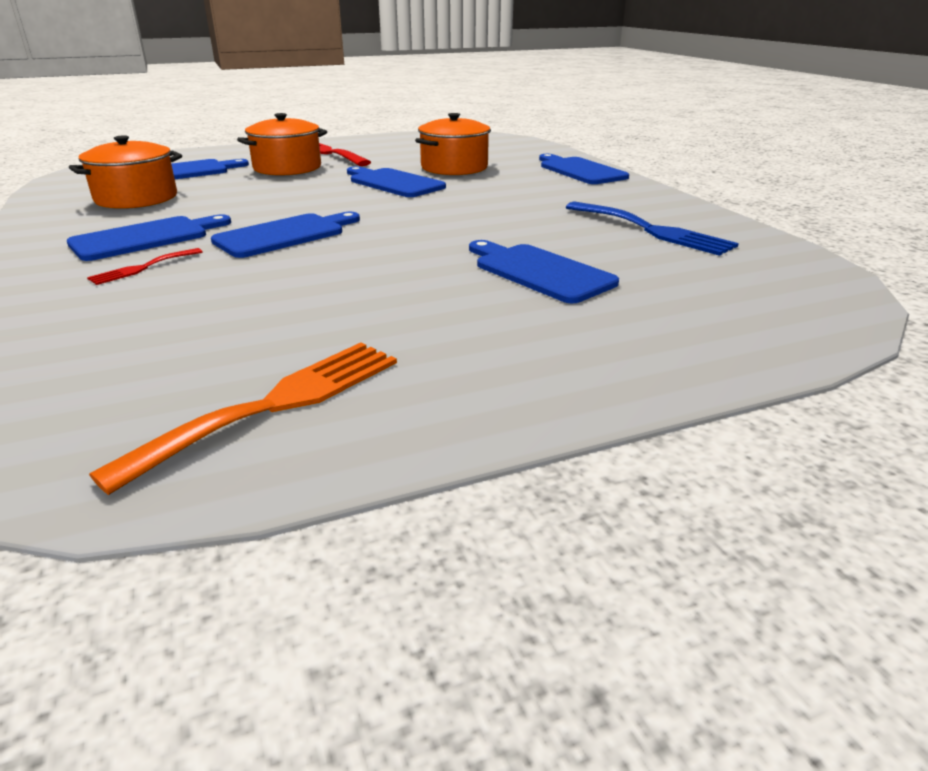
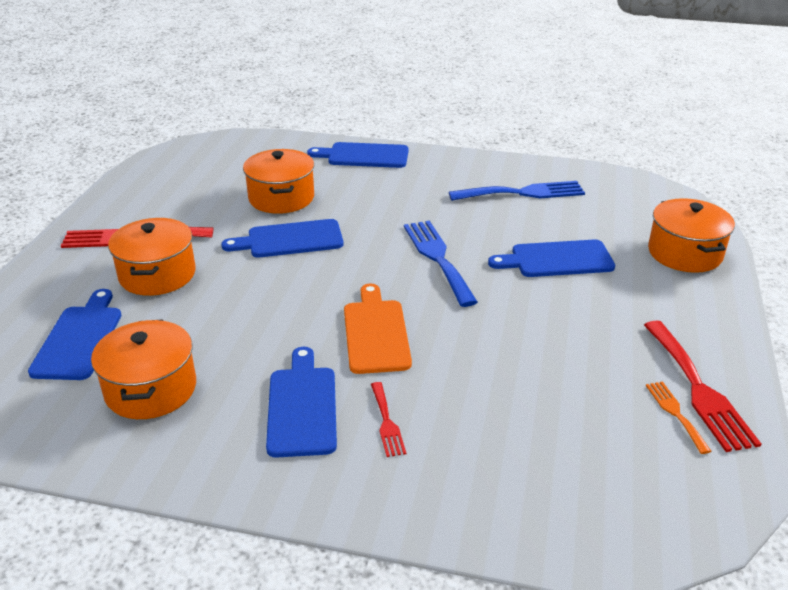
camera: 55 degrees left, 5 degrees up
(275, 405) = (675, 413): orange fork -> orange fork, size x0.52
(284, 235) = (375, 333): blue cutting board -> orange cutting board
(353, 411) = (698, 389): none -> red fork
(448, 227) = (438, 258): none -> blue fork
(702, 336) = (685, 253): none -> orange pot

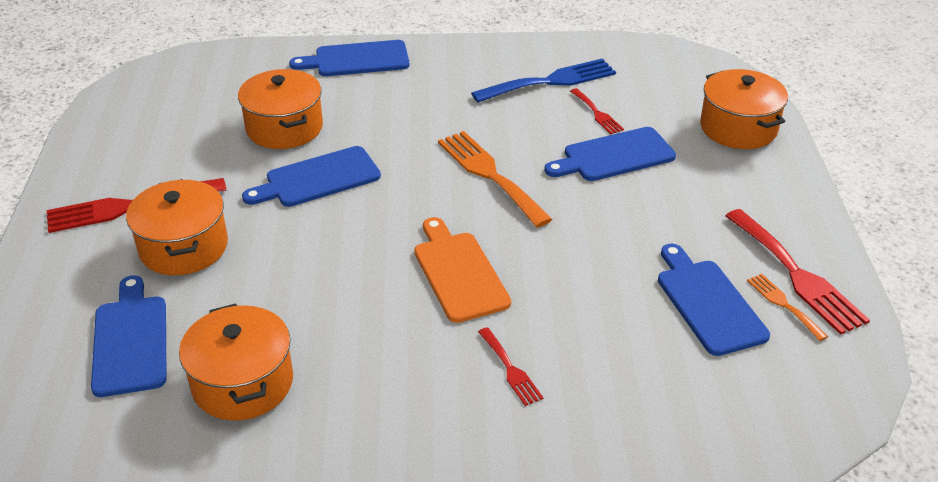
camera: 15 degrees left, 5 degrees up
(302, 406) = (416, 370): blue cutting board -> blue cutting board (708, 303)
(438, 258) = (490, 175): blue fork -> orange fork
(555, 223) = (597, 113): none -> red fork

